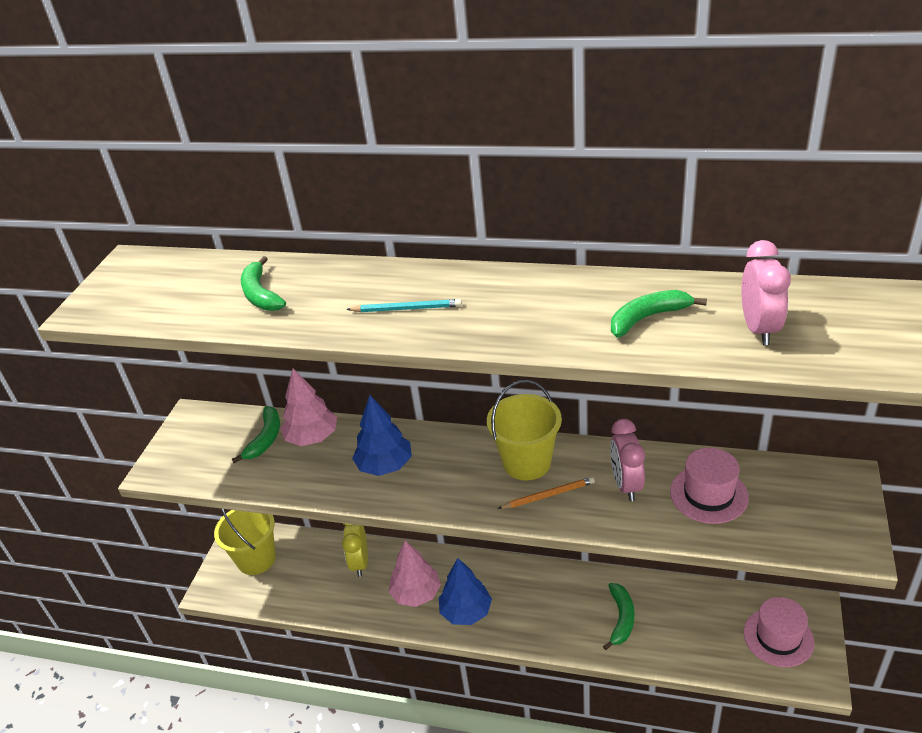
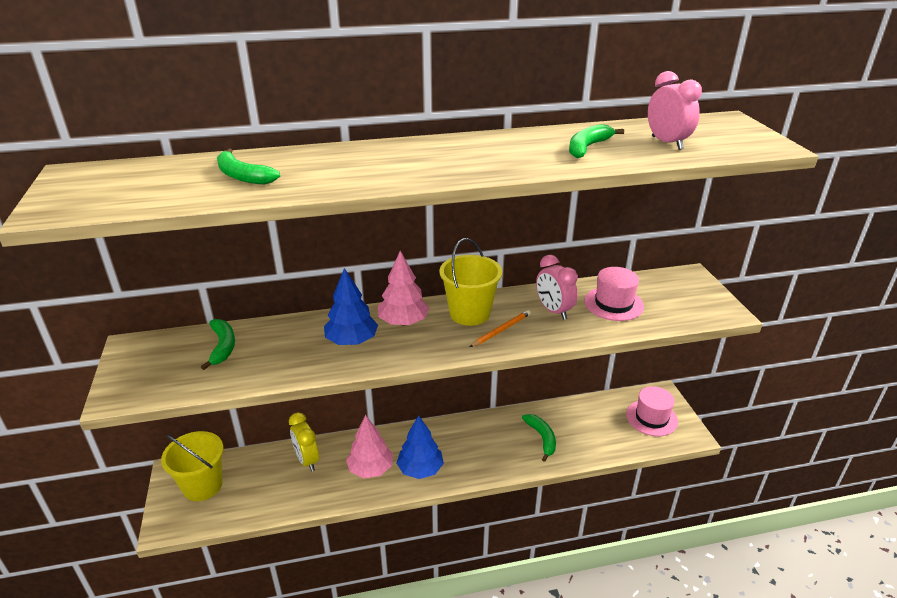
camera: 30 degrees left, 5 degrees down
(312, 437) = (269, 336): pink tree -> pink tree (403, 322)
(406, 309) = (392, 167): turquoise pencil -> none

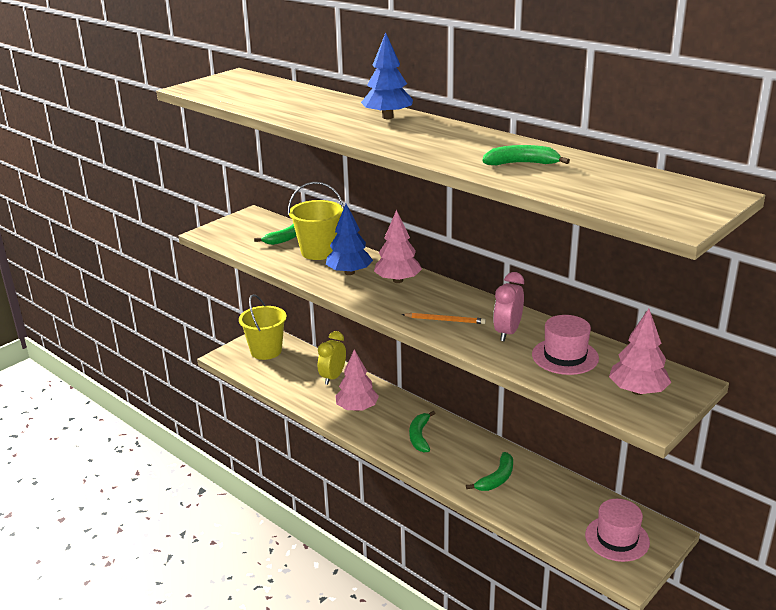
camera: 55 degrees right, 5 degrees down
(242, 176) = (292, 102): green banana -> green banana (419, 436)
(420, 469) = (383, 431): blue tree -> blue tree (387, 117)
(469, 313) = (447, 300): yellow bucket -> yellow bucket (318, 252)
(667, 143) = (592, 185): pink clock -> none
(685, 298) = (637, 391): none -> pink tree

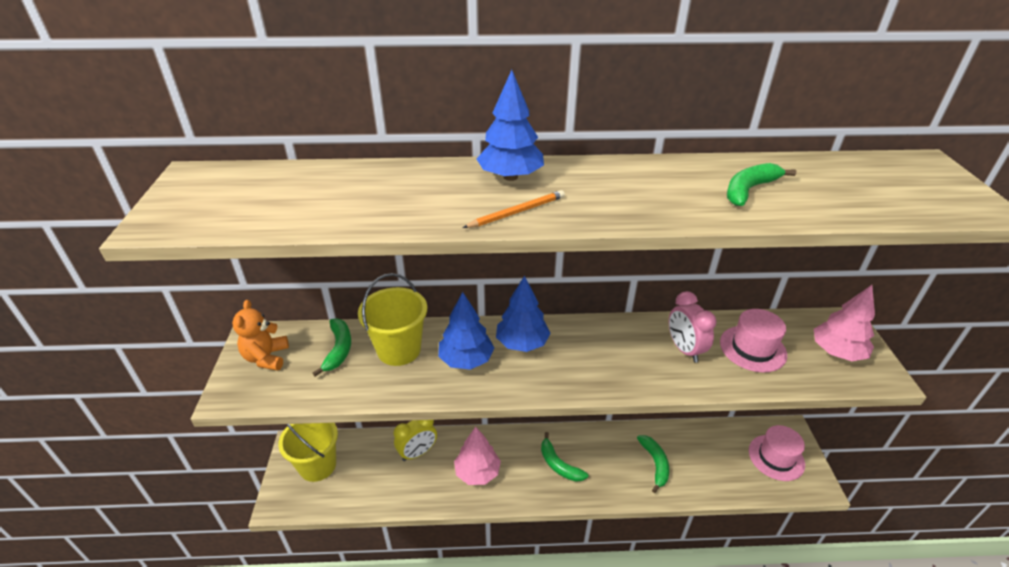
camera: 45 degrees left, 10 degrees up
(245, 226) = (266, 358): none -> orange teddy bear
(333, 377) = (418, 453): yellow clock -> yellow clock turned 105 degrees counterclockwise
(398, 280) = (522, 343): pink tree -> blue tree
(445, 320) = (624, 366): orange pencil -> orange pencil (517, 212)

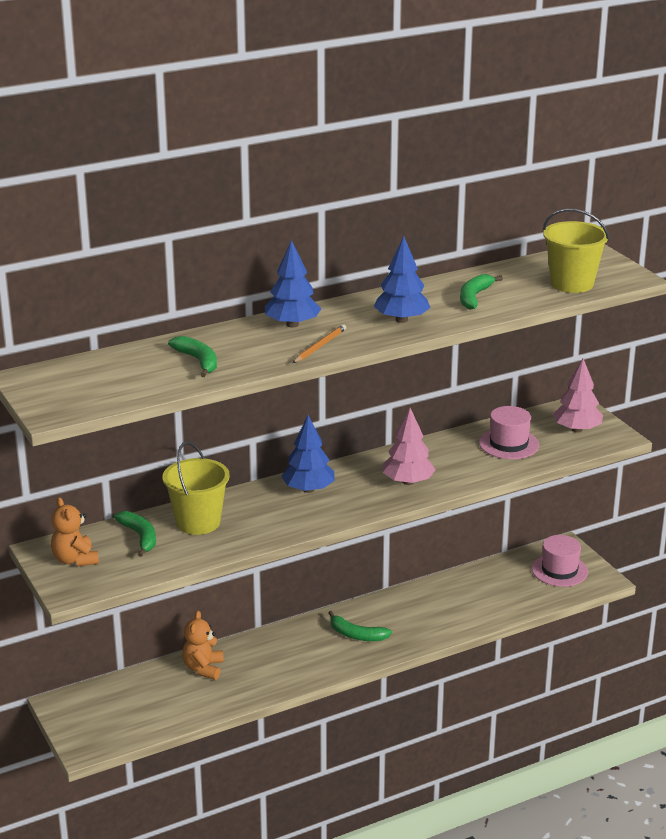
camera: 25 degrees left, 10 degrees down
(317, 465) = (101, 709): yellow bucket -> yellow bucket (572, 283)
(418, 453) = (203, 668): yellow clock -> orange teddy bear
(466, 359) = (267, 513): blue tree -> blue tree (401, 320)
(477, 472) = (278, 664): pink tree -> pink tree (408, 482)
(655, 464) = (449, 607): green banana -> green banana (198, 361)
(684, 349) = (452, 458): pink clock -> none

